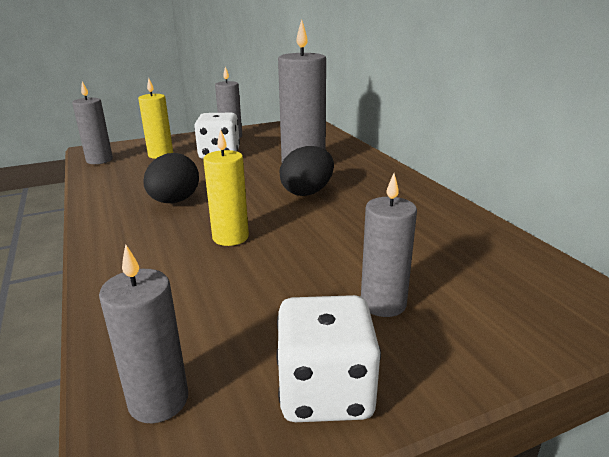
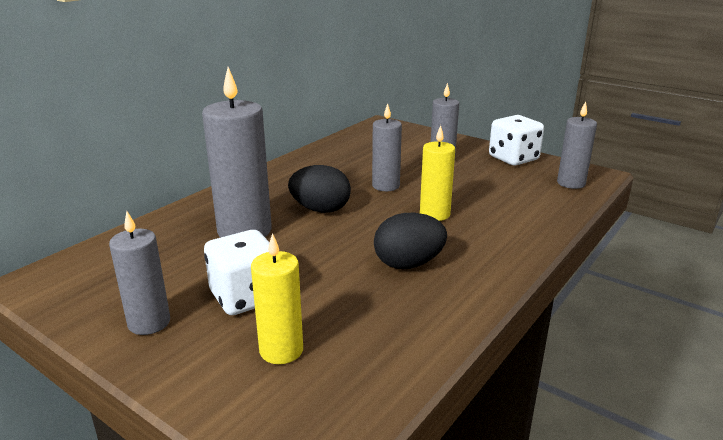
camera: 120 degrees left, 0 degrees up
(99, 160) = (351, 405): grey candle -> grey candle (385, 186)

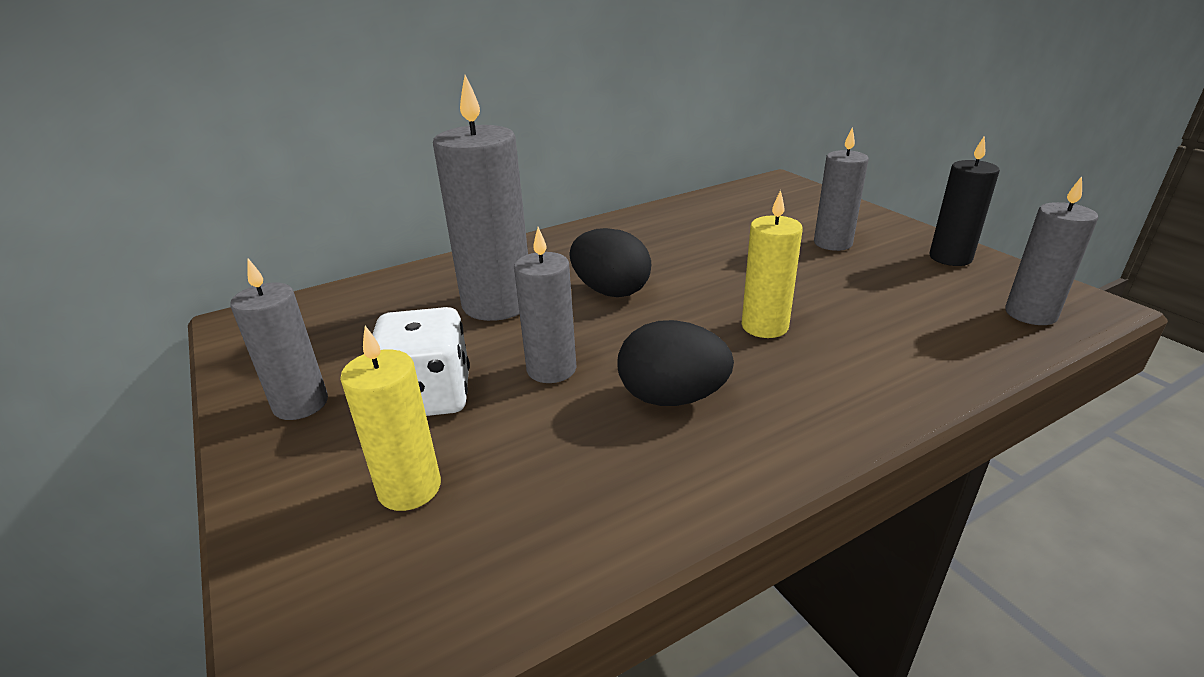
camera: 25 degrees right, 5 degrees up
(385, 186) = (722, 271): grey candle -> grey candle (551, 369)
(513, 158) = (950, 258): white dice -> black candle

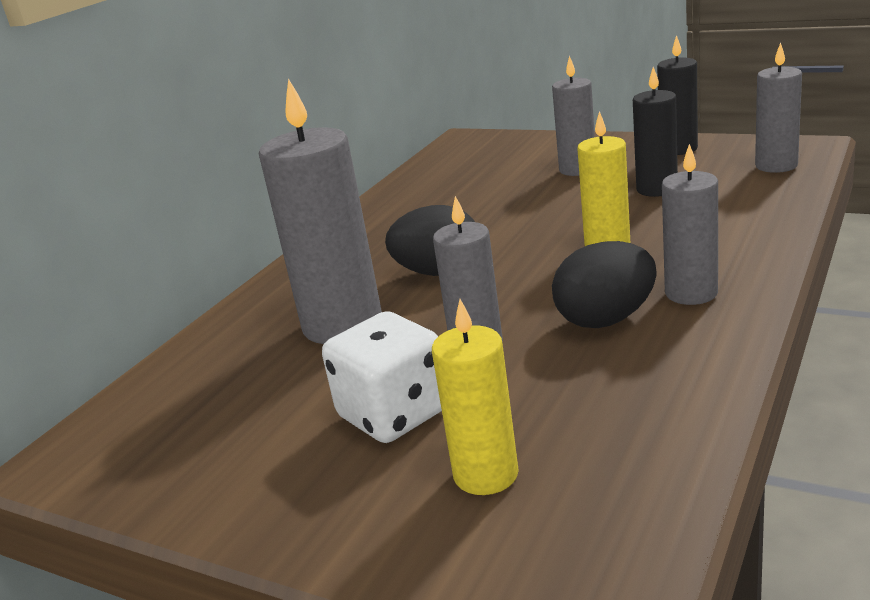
camera: 30 degrees left, 5 degrees down
(301, 404) = (268, 480): grey candle -> grey candle (691, 293)
(878, 290) = (657, 189): none -> black candle

